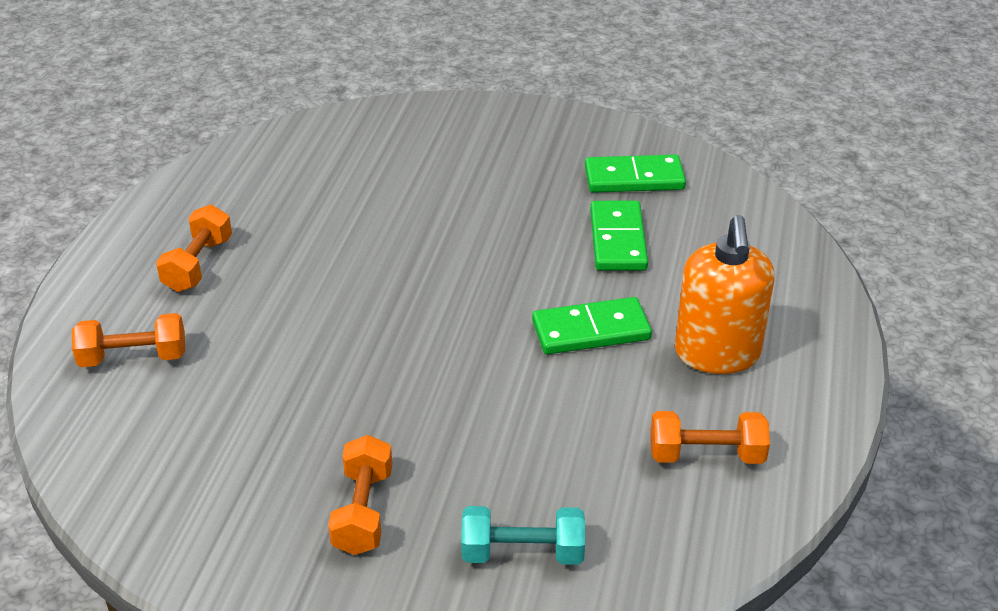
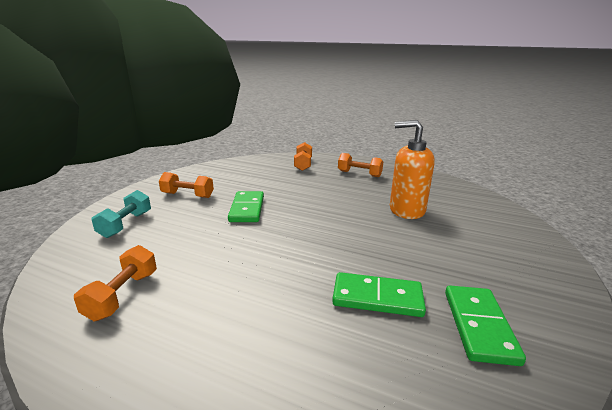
camera: 100 degrees right, 15 degrees down
(591, 330) = (272, 267): green domino -> green domino (247, 209)
(717, 353) = (215, 325): orange soap dispenser -> orange soap dispenser (406, 210)

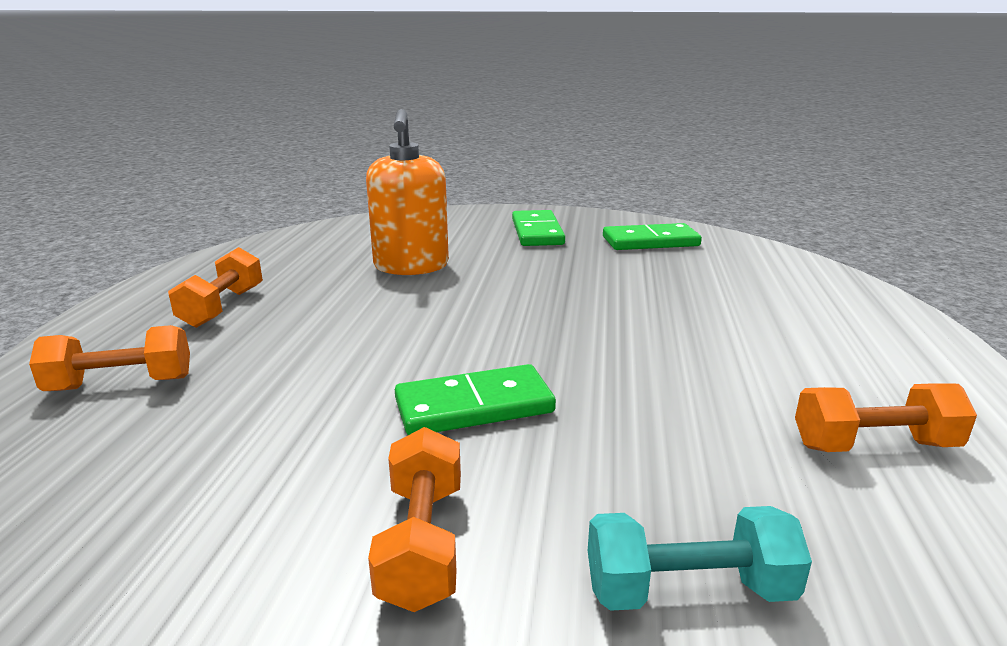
camera: 105 degrees left, 0 degrees up
(377, 298) = (656, 276): green domino -> green domino (537, 232)

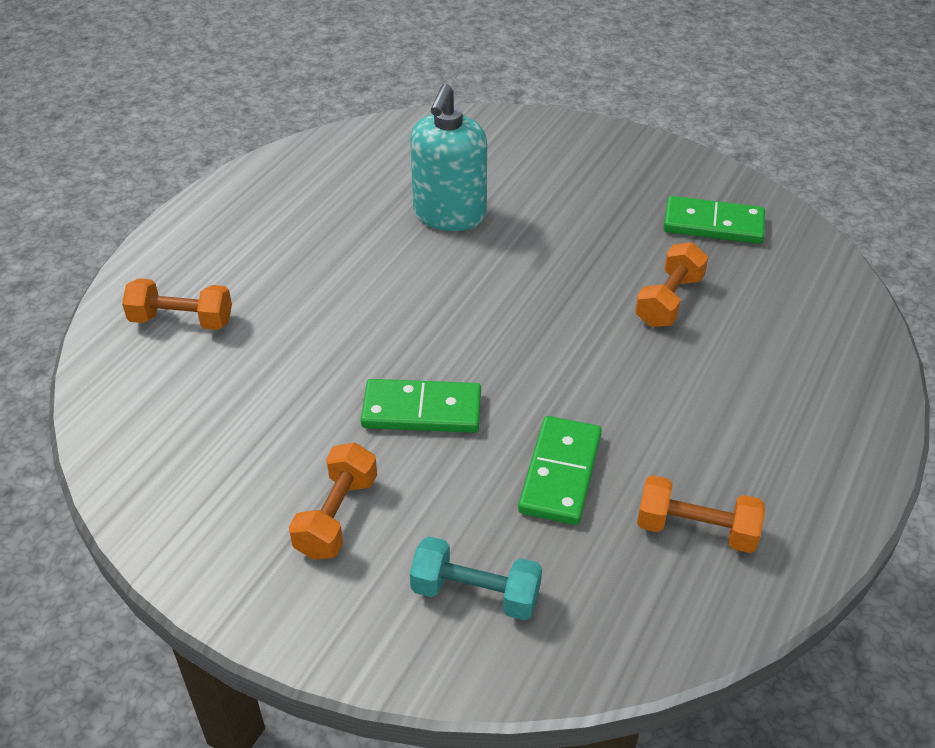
camera: 20 degrees right, 20 degrees up
(222, 307) = (269, 241): orange dumbbell -> orange dumbbell (669, 301)
(411, 266) = (449, 215): orange soap dispenser -> turquoise soap dispenser
(537, 232) = (603, 181): green domino -> green domino (560, 473)

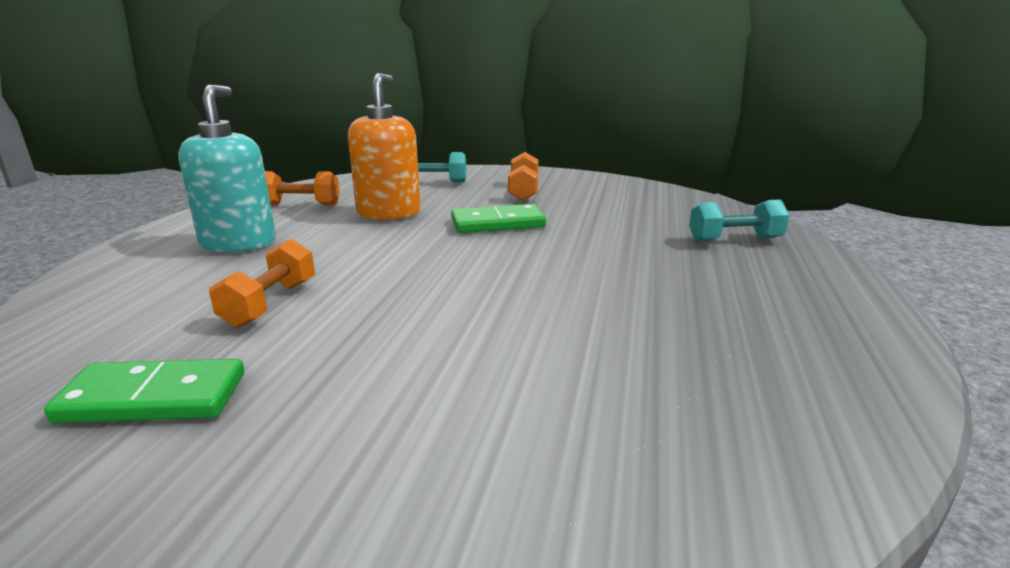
camera: 165 degrees right, 20 degrees down
(182, 320) = (735, 240): orange dumbbell -> turquoise dumbbell
(449, 215) = (565, 351): turquoise soap dispenser -> turquoise soap dispenser (239, 243)
(560, 473) = (388, 212): green domino -> orange soap dispenser

